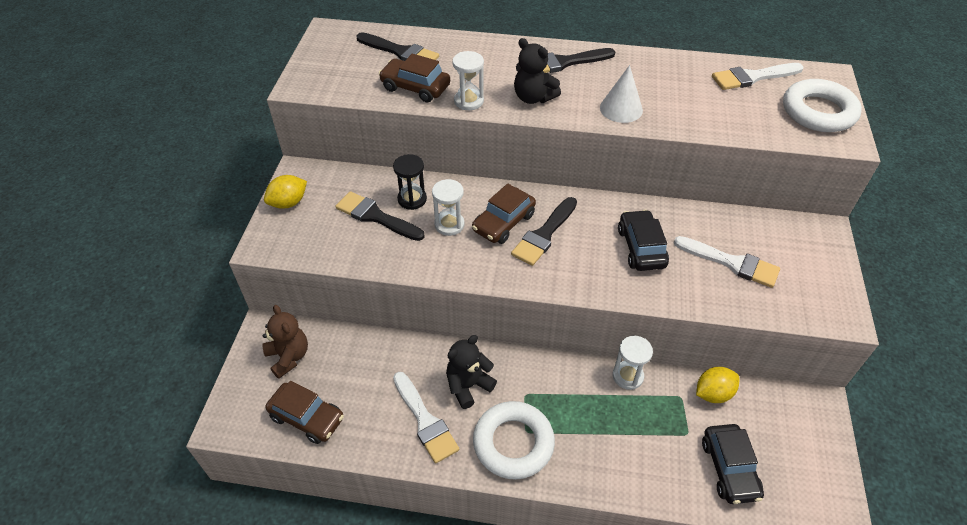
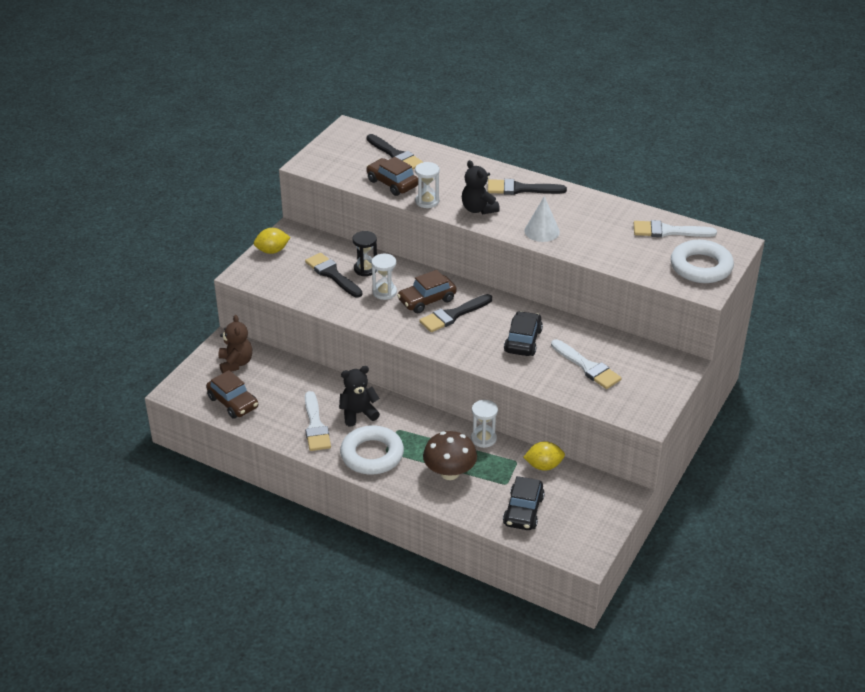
camera: 20 degrees right, 10 degrees down
(616, 439) = (449, 473): none -> brown mushroom

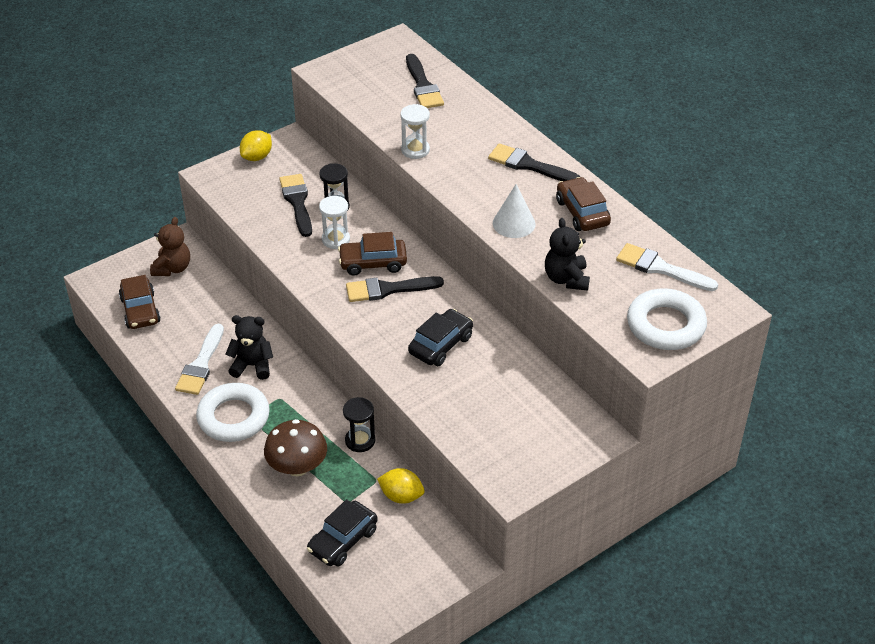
camera: 25 degrees right, 5 degrees up
(272, 251) = (257, 157): yellow lemon -> yellow lemon turned 60 degrees counterclockwise
(392, 183) = (394, 118): brown car -> brown car (582, 212)
(478, 209) = (463, 176): black teddy bear -> black teddy bear (566, 279)
(483, 438) = (360, 441): white hourglass -> black hourglass
(587, 367) = (489, 400): white brush -> none

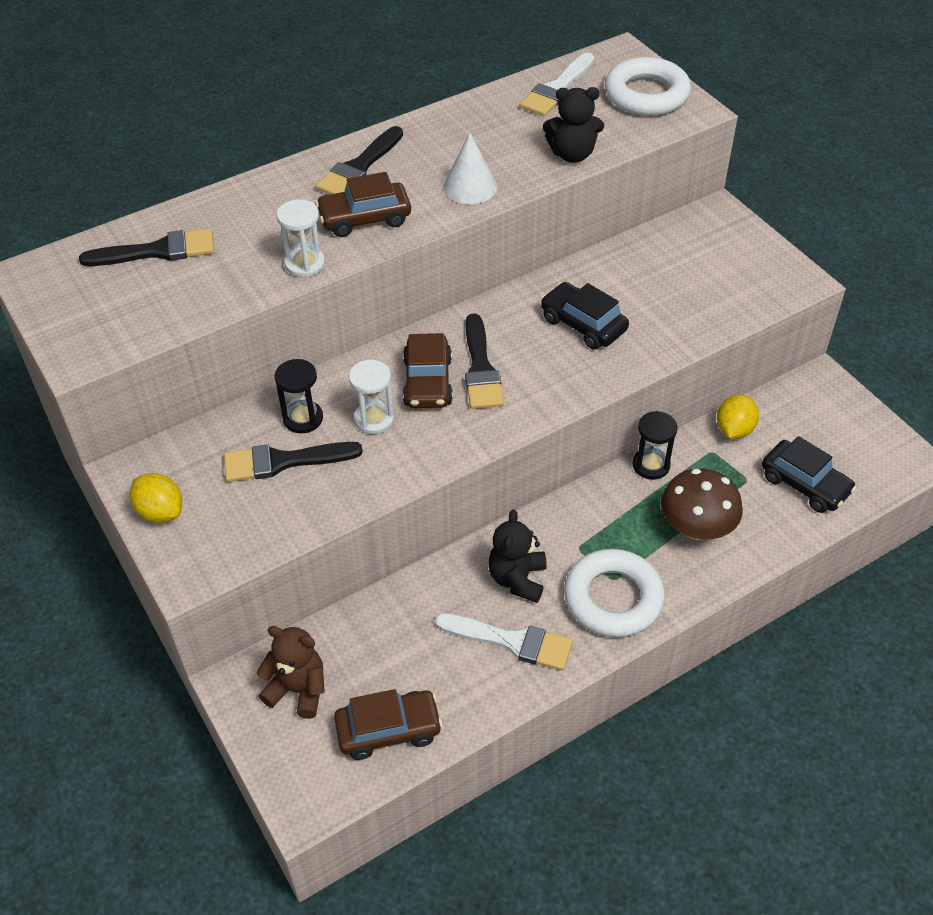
camera: 85 degrees left, 5 degrees up
(582, 212) = (456, 134): brown car -> brown car (365, 218)

